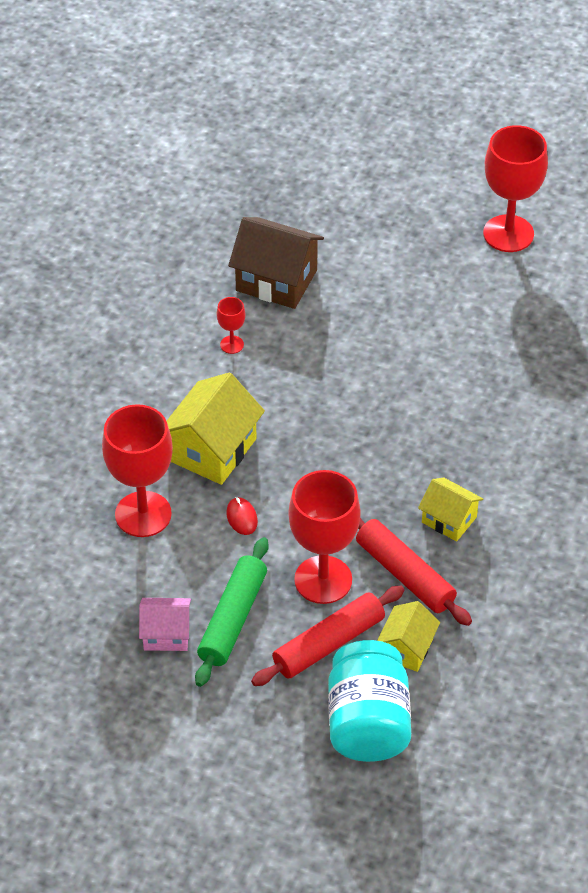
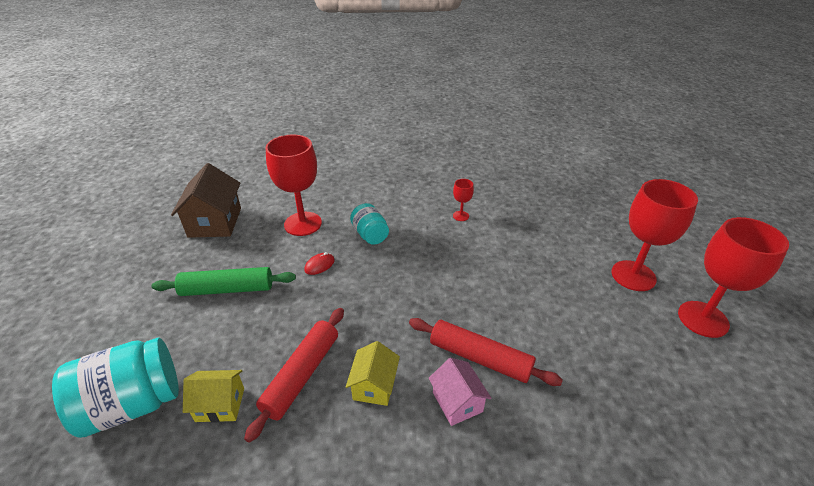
camera: 65 degrees right, 10 degrees down
(166, 634) = (206, 263): pink house -> pink house (457, 402)
(212, 449) = (370, 235): yellow house -> turquoise jar
(276, 280) = (529, 217): brown house -> brown house (215, 222)
(323, 580) = (278, 325): red goblet -> red goblet (633, 276)
(329, 643) = (215, 349): red rolling pin -> red rolling pin (480, 358)

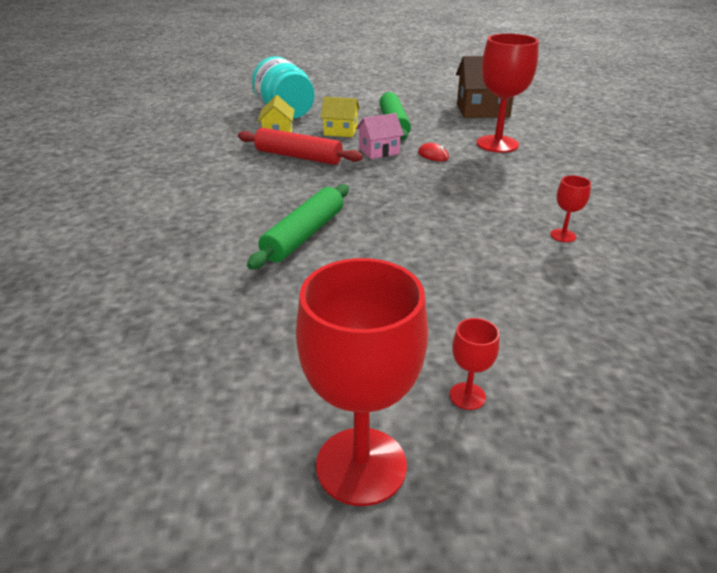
camera: 90 degrees right, 5 degrees down
(370, 235) = (492, 177): turquoise jar -> none
(374, 386) = (281, 184): yellow house -> yellow house (340, 131)
(457, 402) = (254, 220): pink house -> pink house (379, 151)
(480, 358) = (304, 235): red rolling pin -> green rolling pin
(633, 276) = (467, 396): red goblet -> red goblet, size x0.45

